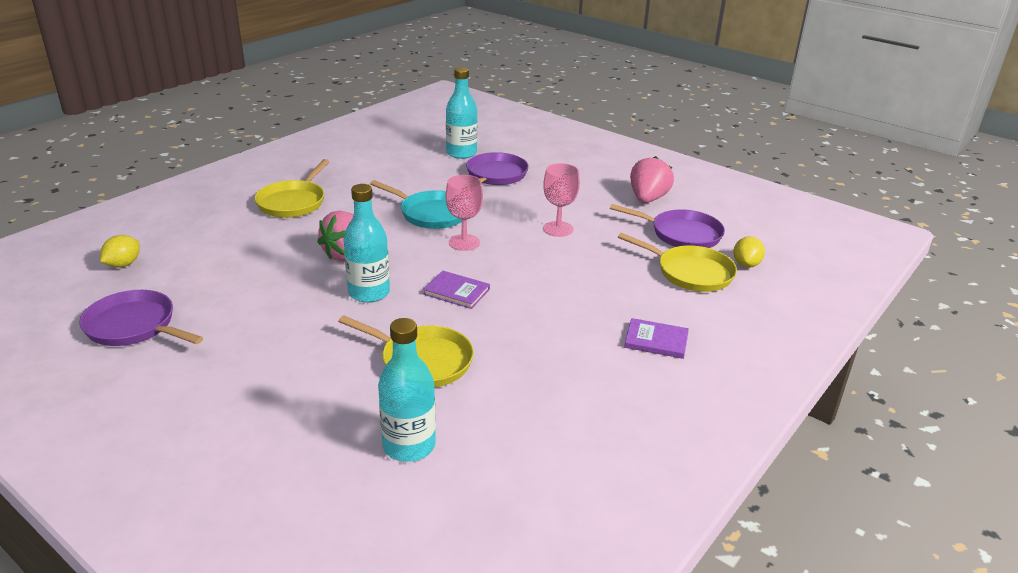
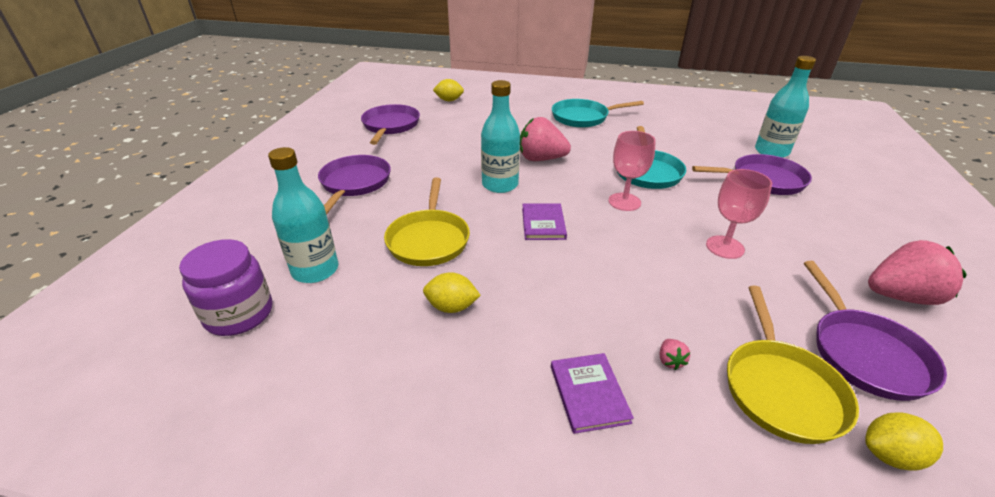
camera: 65 degrees right, 5 degrees up
(257, 386) = (354, 184): none -> purple pan
(293, 202) = (583, 117): yellow pan -> turquoise pan
(440, 510) = (239, 314): none -> purple jar
(529, 374) = (452, 307): none -> yellow lemon
(648, 299) = (670, 361): none -> pink strawberry

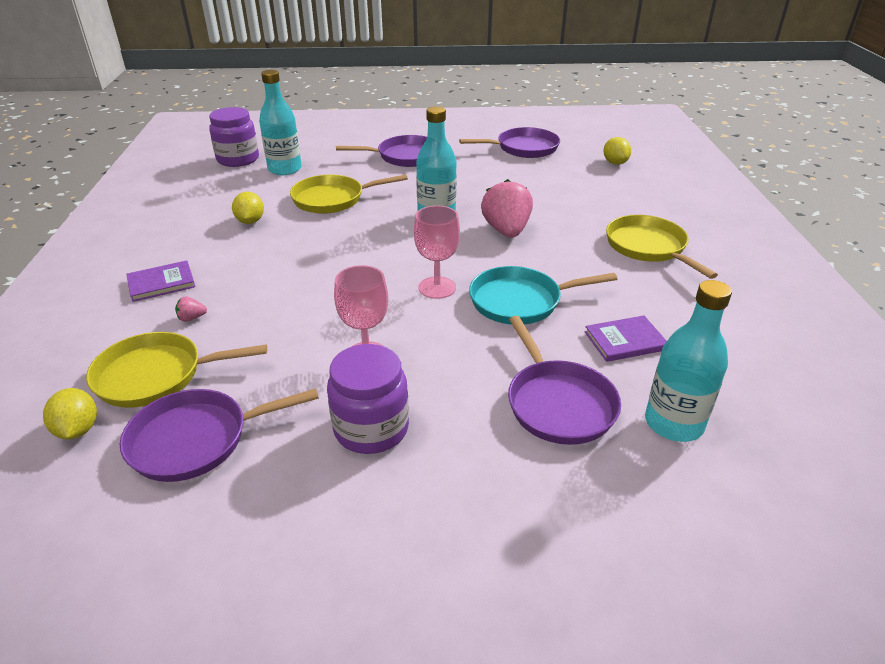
camera: 75 degrees right, 0 degrees up
(543, 223) = (375, 245): purple book -> purple book (625, 341)
(583, 117) = (648, 247): turquoise pan -> yellow pan
(814, 254) = (371, 429): none -> purple jar
(900, 296) = (296, 496): pink strawberry -> none

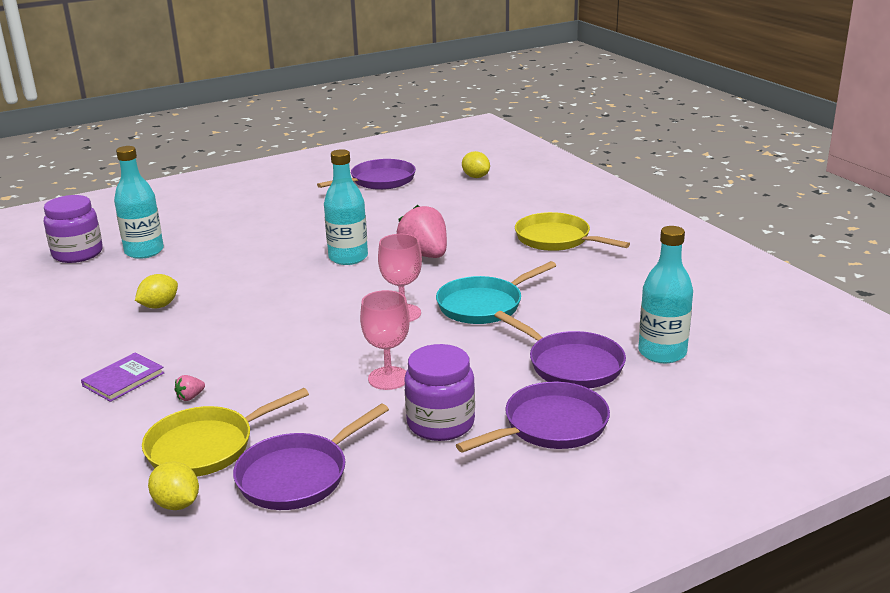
camera: 25 degrees left, 10 degrees down
(250, 221) = (159, 306): yellow lemon -> yellow lemon turned 75 degrees clockwise
(332, 199) = (227, 267): yellow pan -> none
(405, 156) = (265, 212): purple pan -> purple pan (550, 426)
(625, 341) = (589, 310): purple book -> none

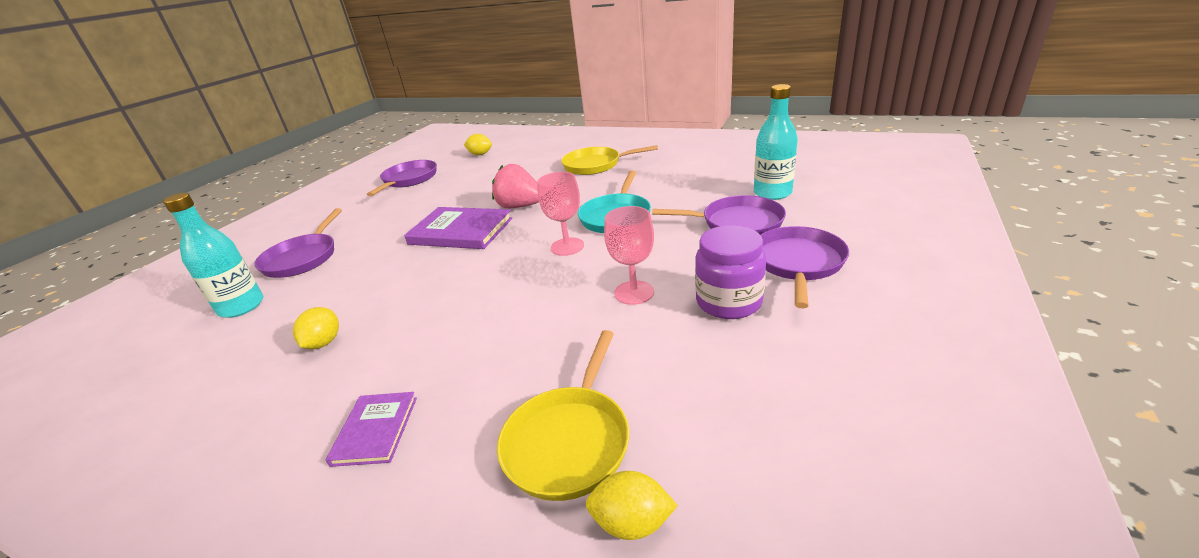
camera: 35 degrees left, 5 degrees up
(77, 253) = (154, 342): purple jar -> none
(190, 397) = (479, 404): pink strawberry -> none
(298, 475) = (697, 410): purple pan -> purple pan (303, 258)
(348, 257) = (460, 231): turquoise bottle -> purple book

